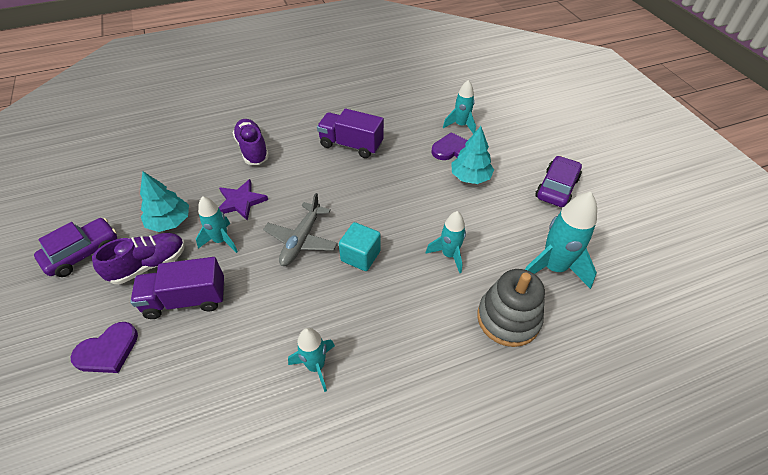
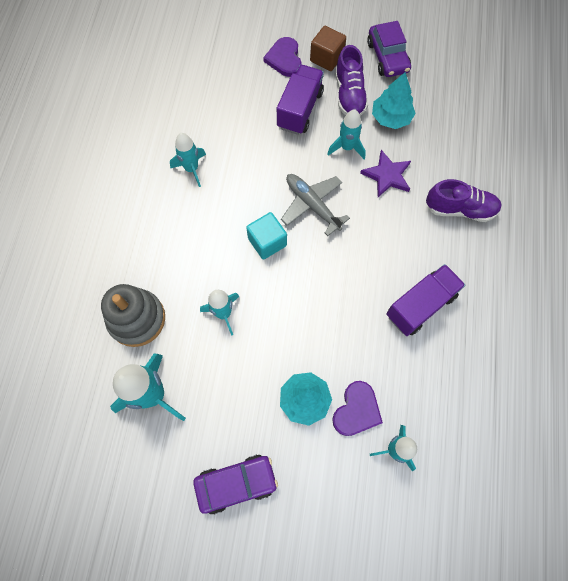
camera: 120 degrees right, 20 degrees up
(97, 307) = (326, 58): none -> brown cube
(556, 188) = (236, 483): purple car -> purple car turned 75 degrees counterclockwise

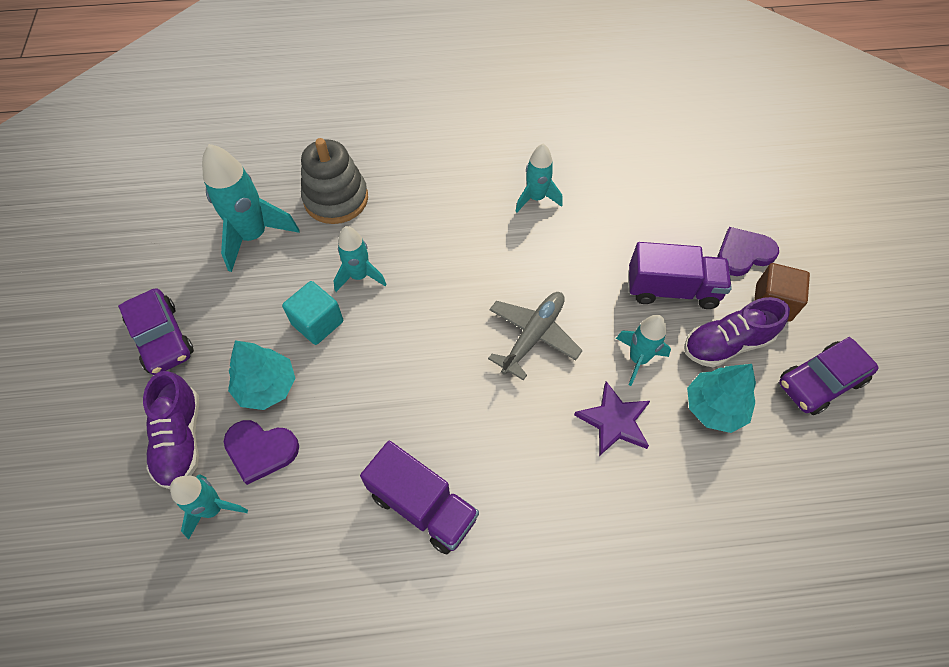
camera: 75 degrees right, 10 degrees down
(267, 242) = (464, 298): turquoise cube -> turquoise cube (317, 323)
(460, 209) = (597, 538): purple shoe -> purple shoe (180, 439)

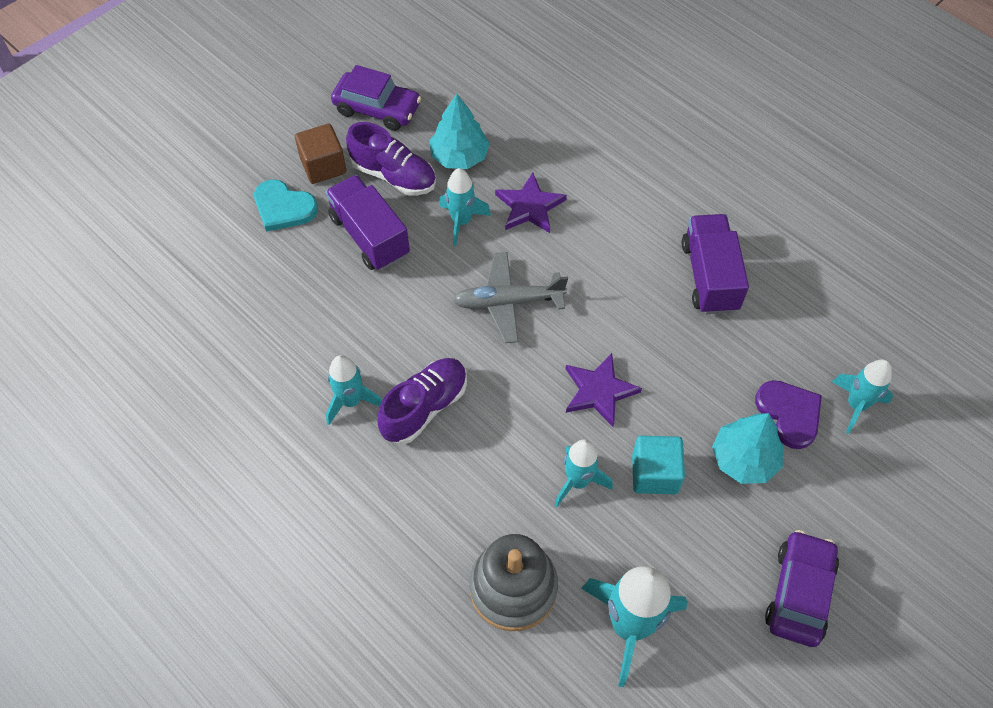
camera: 130 degrees left, 0 degrees up
(180, 439) = (845, 480): purple shoe -> purple shoe (425, 407)
(406, 338) = (599, 391): none -> purple star
(743, 253) = (283, 207): purple heart -> turquoise heart

